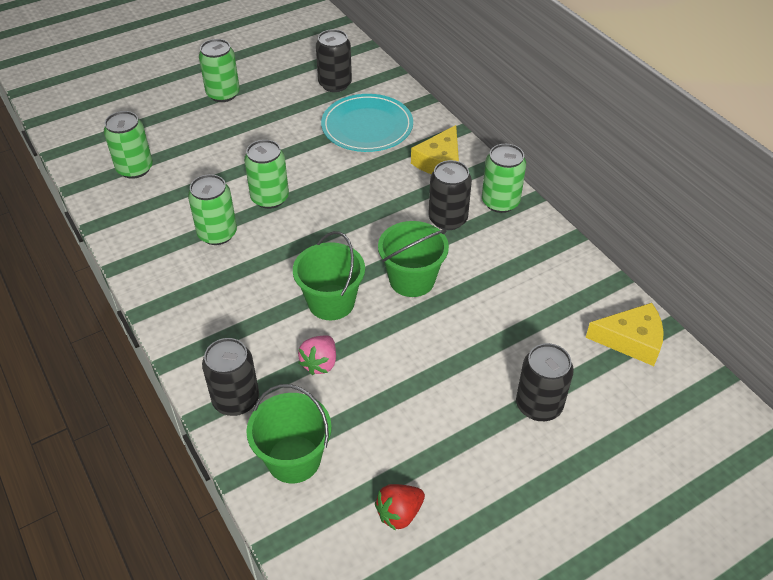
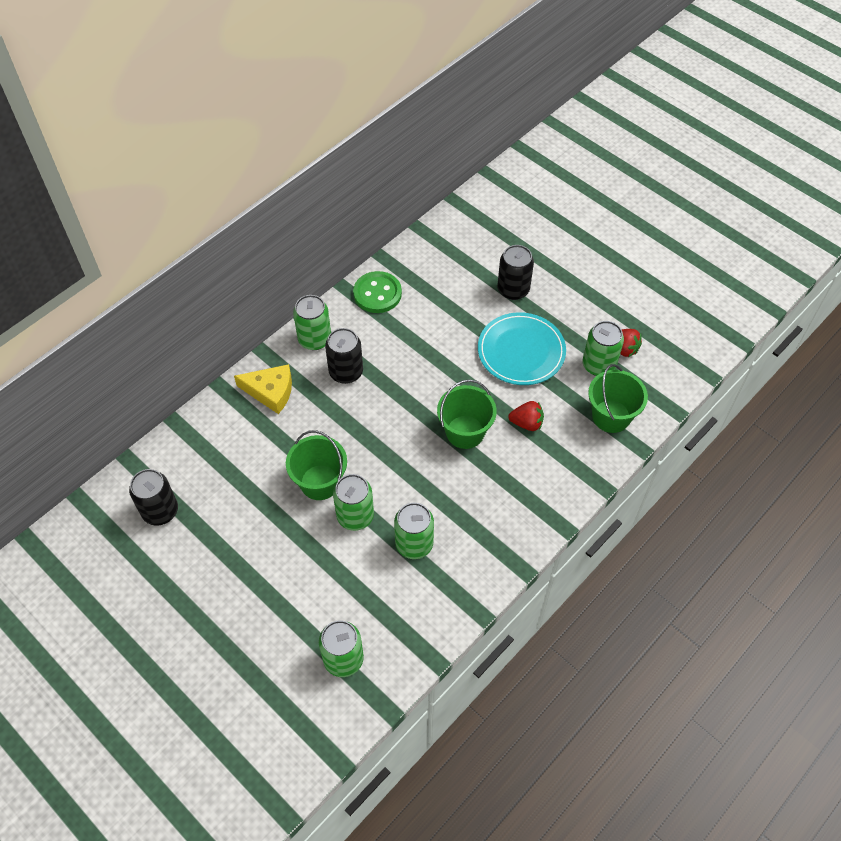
camera: 105 degrees left, 10 degrees up
(223, 94) = (196, 619): green can -> green can (598, 365)
(236, 400) = (579, 467): black can -> none
(320, 363) = (526, 423): pink strawberry -> red strawberry
(367, 126) = (229, 462): turquoise plate -> turquoise plate (521, 351)
(412, 280) = (423, 383): green bucket -> green bucket (320, 482)
(557, 264) = (377, 293): none -> green button
(631, 340) = (438, 246): yellow cheese -> none

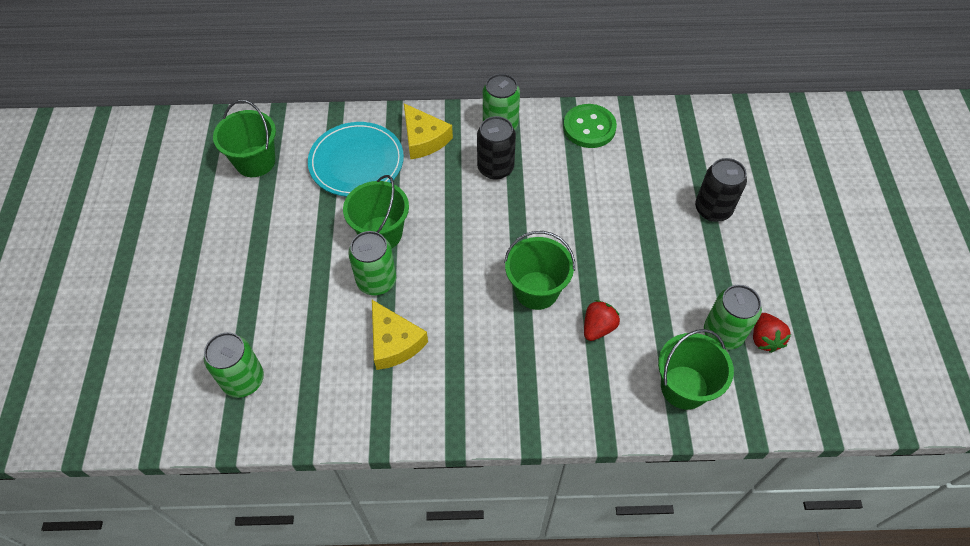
camera: 45 degrees right, 0 degrees up
(160, 511) = (255, 161): black can -> green bucket
(414, 544) = (394, 342): green can -> yellow cheese
(521, 351) = (661, 265): turquoise plate -> turquoise plate (356, 162)
(526, 423) = (598, 327): red strawberry -> red strawberry turned 105 degrees counterclockwise

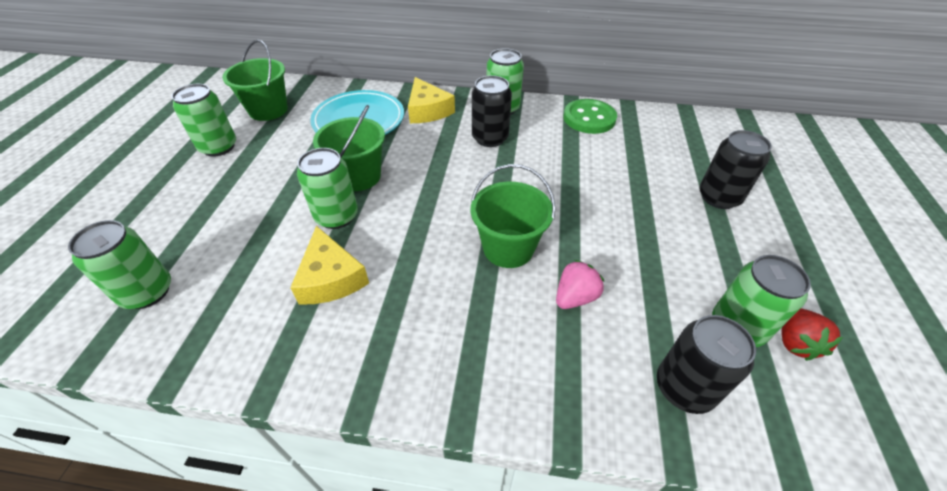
camera: 10 degrees right, 10 degrees down
(226, 218) = (218, 147): none -> green can
(598, 327) = (575, 297): red strawberry -> pink strawberry
(684, 387) = (684, 388): green bucket -> black can

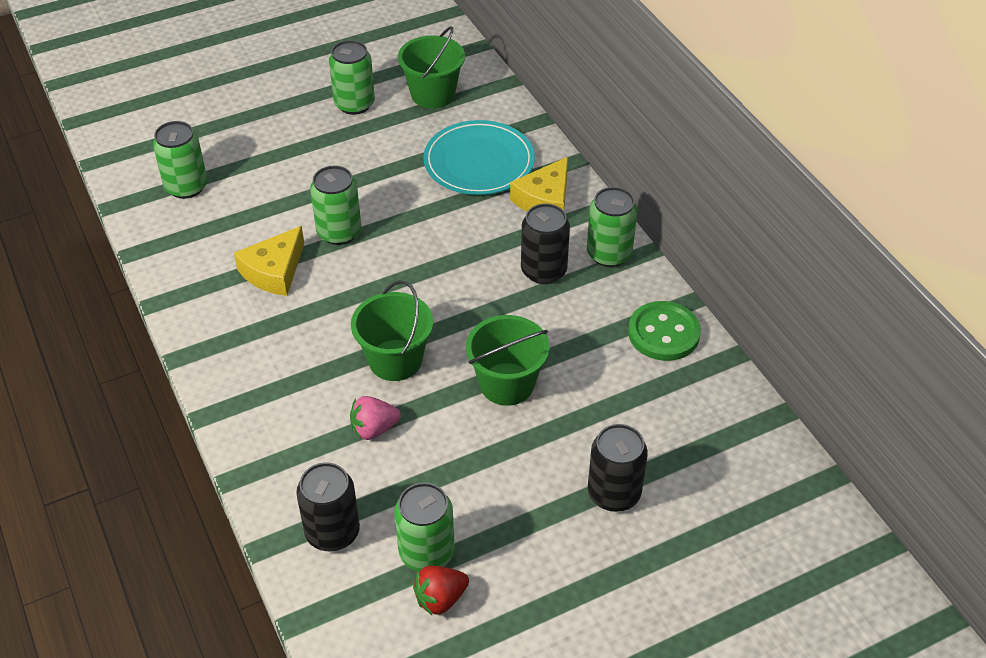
camera: 55 degrees right, 0 degrees up
(358, 176) = (399, 214): green bucket -> green bucket (507, 384)
(575, 297) = (374, 429): pink strawberry -> pink strawberry turned 150 degrees clockwise

